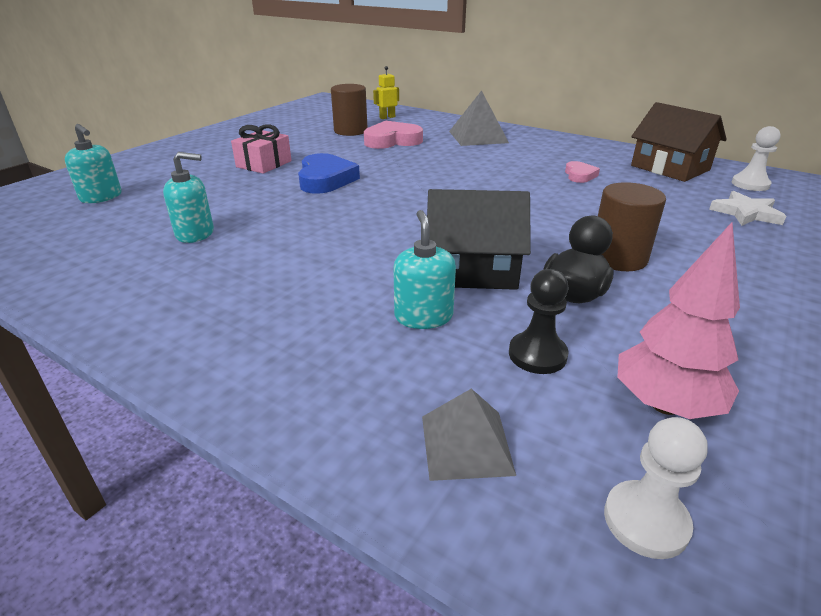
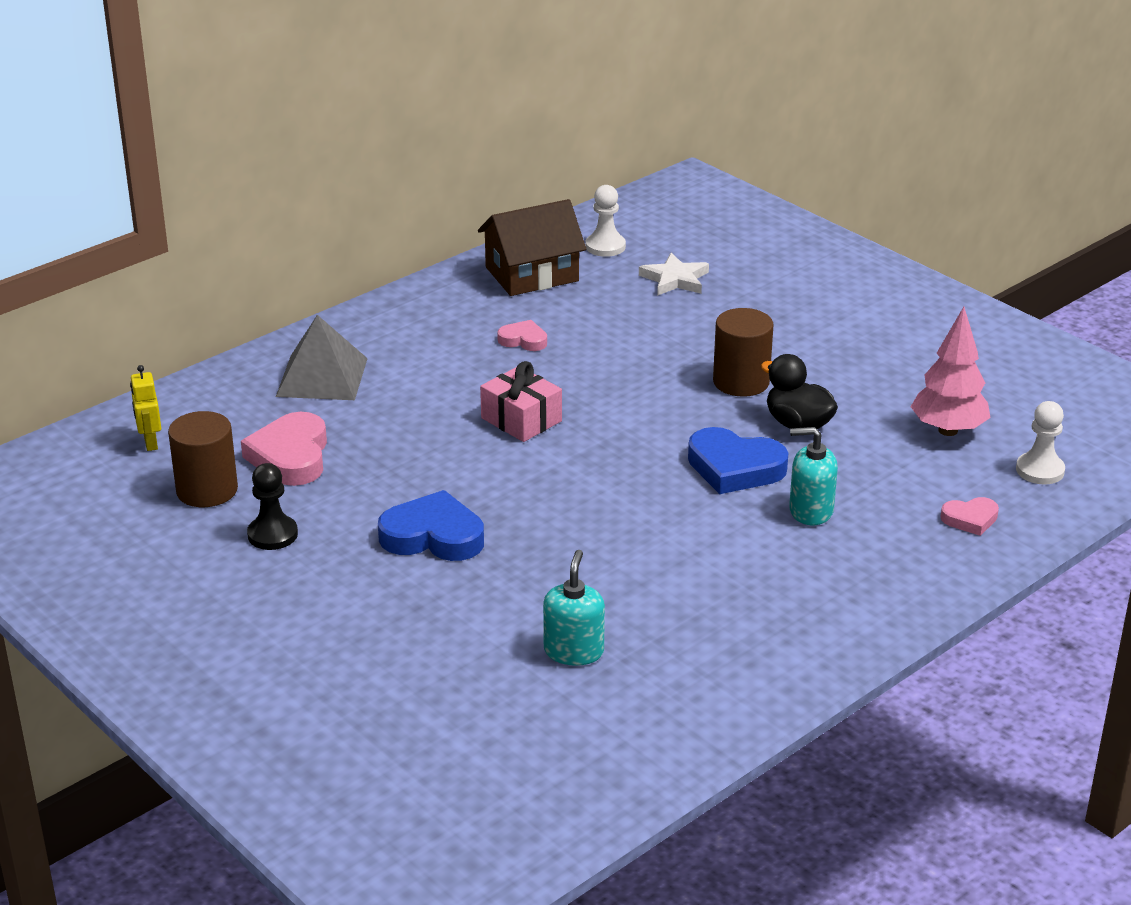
camera: 75 degrees left, 0 degrees up
(101, 197) = (398, 750): turquoise soap dispenser -> none
(264, 164) = (332, 590): pink gift -> pink gift (521, 419)
(466, 444) = (970, 519): grey pyramid -> pink heart
(472, 269) = (734, 468): black house -> blue heart
(537, 355) = (880, 466): black pawn -> black pawn (272, 535)

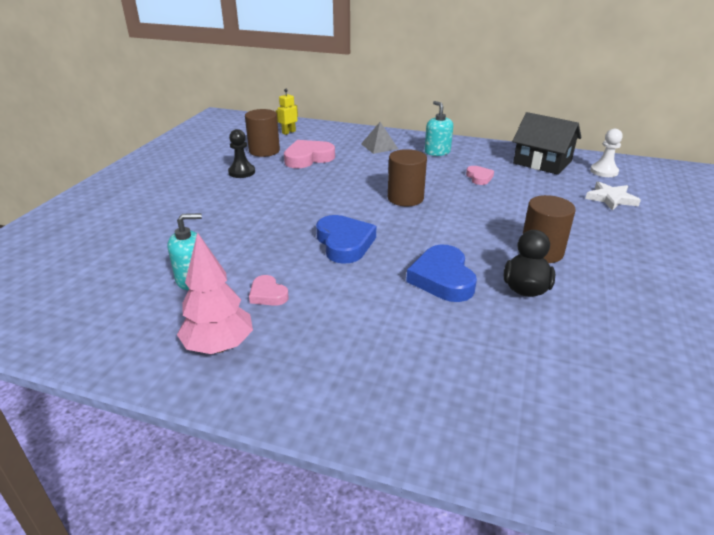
camera: 60 degrees right, 0 degrees up
(322, 377) = (379, 146): grey pyramid -> grey pyramid, size x0.67
(433, 536) = (273, 207): blue heart -> blue heart (344, 243)
(521, 419) = (405, 198): pink gift -> brown cylinder
(532, 274) = (542, 162): brown house -> black house
(810, 511) = (428, 326): turquoise soap dispenser -> turquoise soap dispenser (437, 152)
(948, 430) = (621, 365): pink tree -> pink tree (219, 346)
(970, 519) = (511, 421): pink heart -> pink heart (268, 294)
(1040, 470) = (643, 448): white pawn -> none

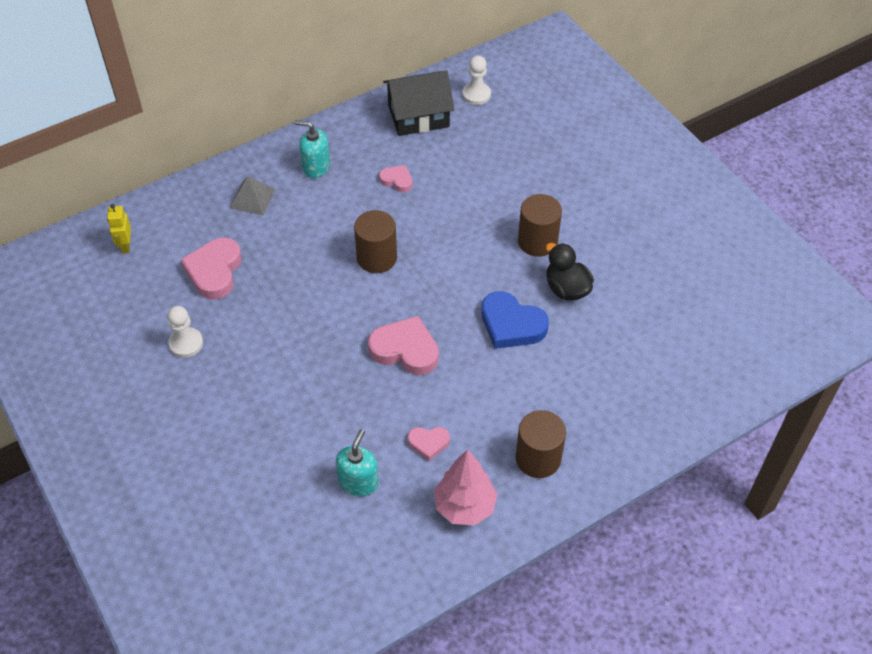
camera: 50 degrees left, 20 degrees up
(242, 172) = (186, 343): black pawn -> white pawn
(264, 151) = (152, 295): brown cylinder -> brown cylinder (538, 458)
(344, 243) = (405, 350): blue heart -> pink heart
(611, 199) = (517, 133): white star -> none

